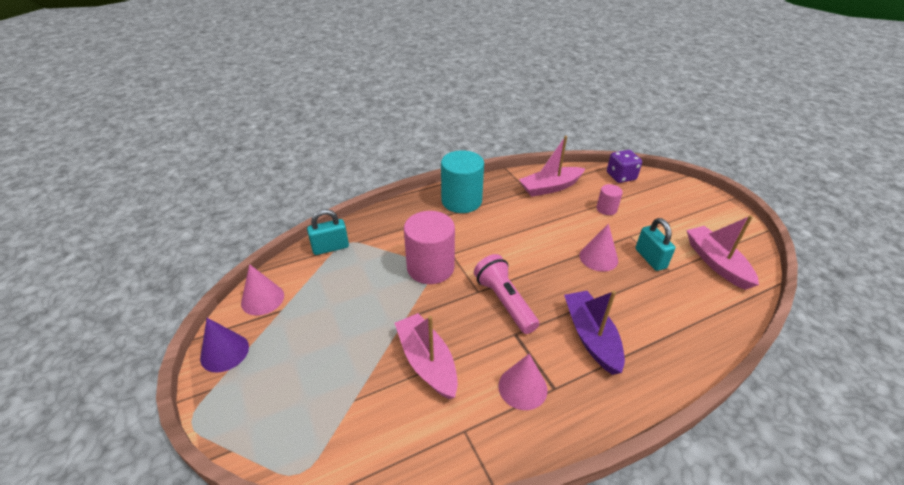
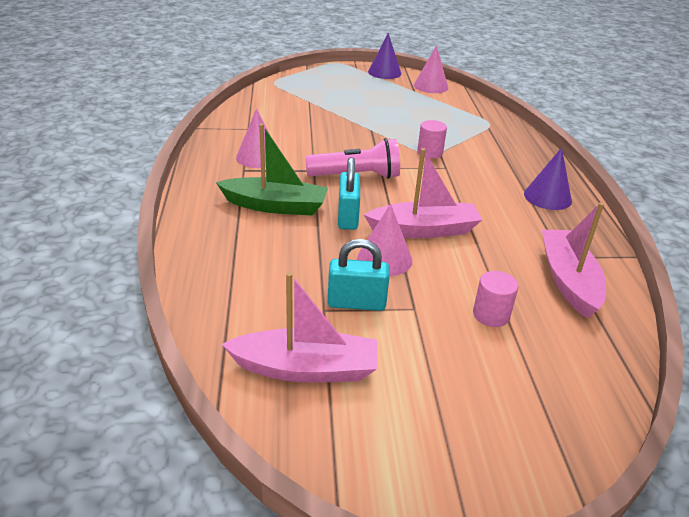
camera: 110 degrees right, 5 degrees down
(330, 248) = (484, 115): turquoise padlock -> turquoise padlock (348, 217)
(427, 362) = (318, 128): pink boat -> pink boat (424, 230)
(430, 267) = (430, 152): pink cylinder -> pink cylinder, size x0.49
(461, 201) = (547, 197): turquoise cylinder -> purple cone
(591, 337) = (275, 206): purple boat -> green boat
(621, 176) = (594, 383): purple dice -> none

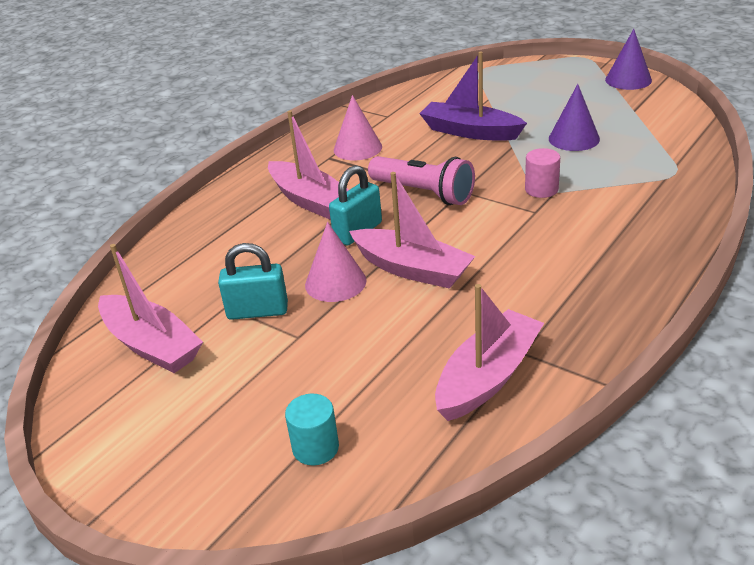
camera: 45 degrees right, 0 degrees up
(275, 206) = (310, 200): green boat -> pink boat
(328, 126) = (470, 132): none -> purple boat
(356, 303) = (257, 311): turquoise padlock -> turquoise padlock turned 45 degrees counterclockwise
(431, 86) = (665, 109): pink cone -> none
(491, 315) = (356, 373): pink cylinder -> none
(541, 378) = (315, 448): none -> turquoise cylinder
(547, 197) = (610, 282): purple cone -> purple cone (574, 138)

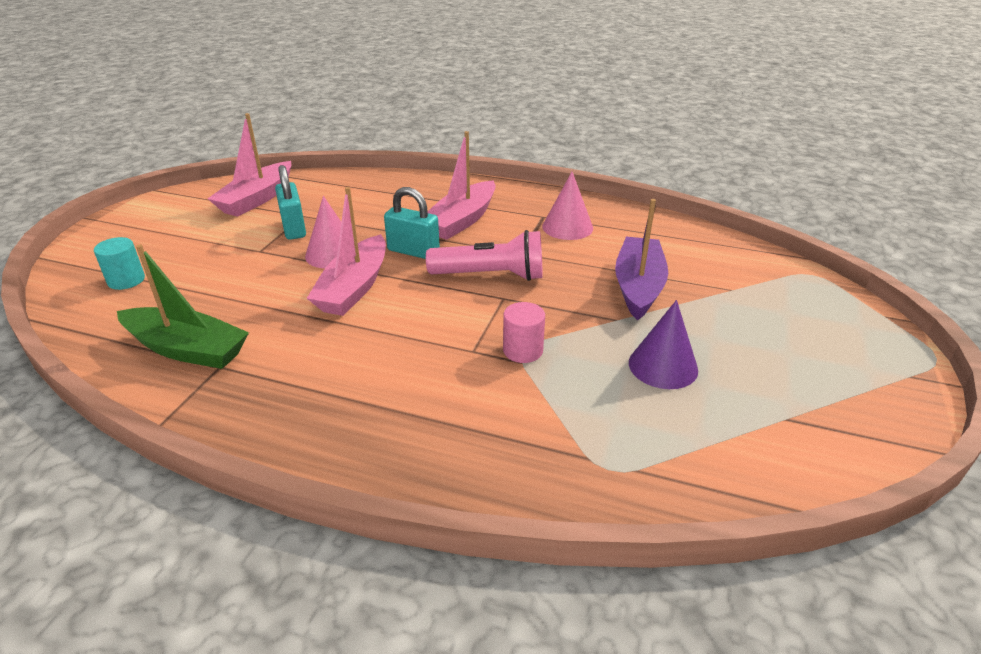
camera: 70 degrees right, 0 degrees up
(424, 193) = (491, 275): pink flashlight -> pink flashlight turned 105 degrees counterclockwise
(488, 377) = (187, 349): pink boat -> green boat
(628, 80) = (891, 407): purple cone -> none

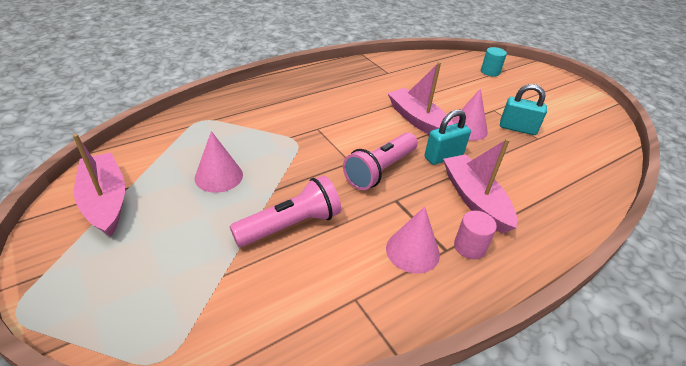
camera: 125 degrees right, 5 degrees up
(187, 349) = (409, 70): green boat -> none
(257, 199) = (579, 131): pink boat -> pink boat (105, 201)
(523, 350) = (296, 141): pink cylinder -> pink cylinder (469, 247)
(638, 286) = (291, 225): purple boat -> pink flashlight
(663, 366) = (219, 176): purple cone -> pink cone

